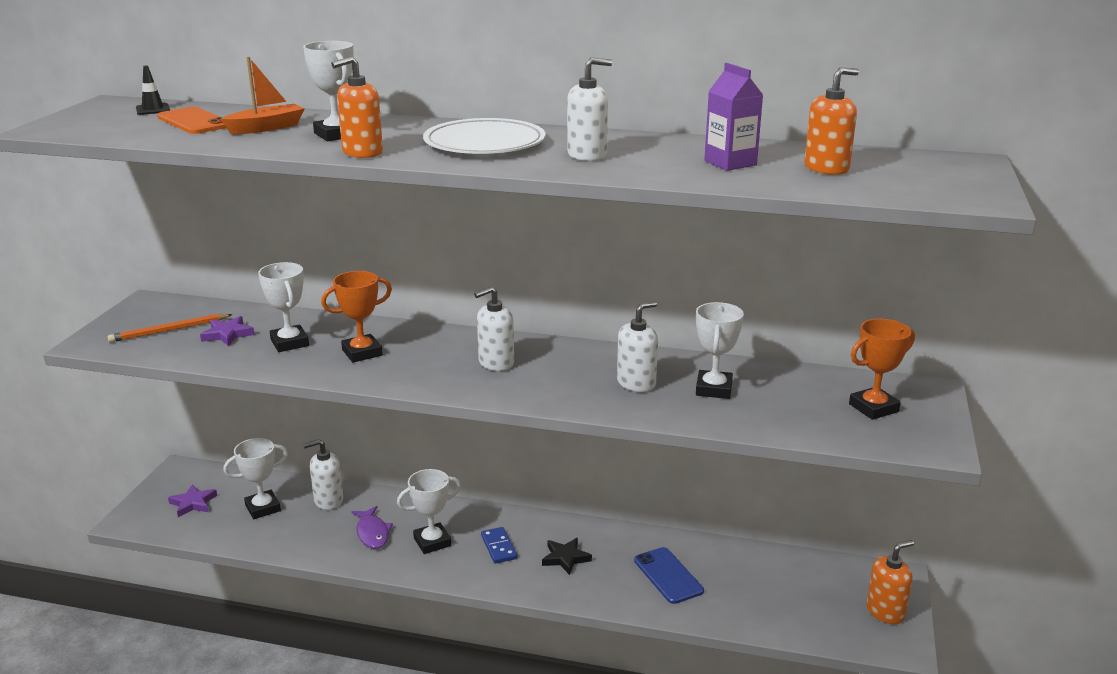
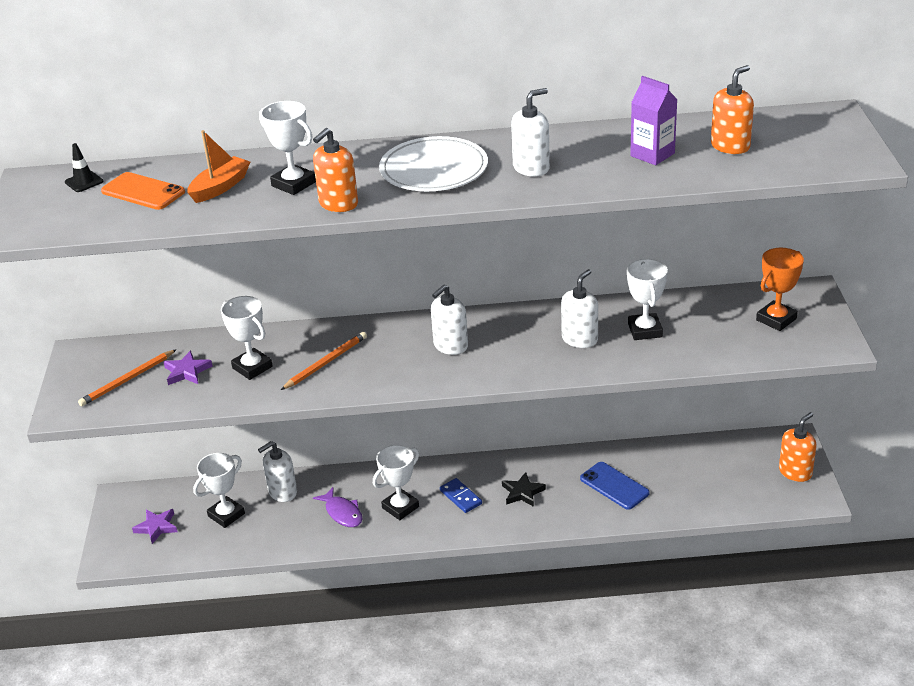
camera: 15 degrees left, 10 degrees up
(362, 353) = (326, 362): orange trophy -> orange pencil

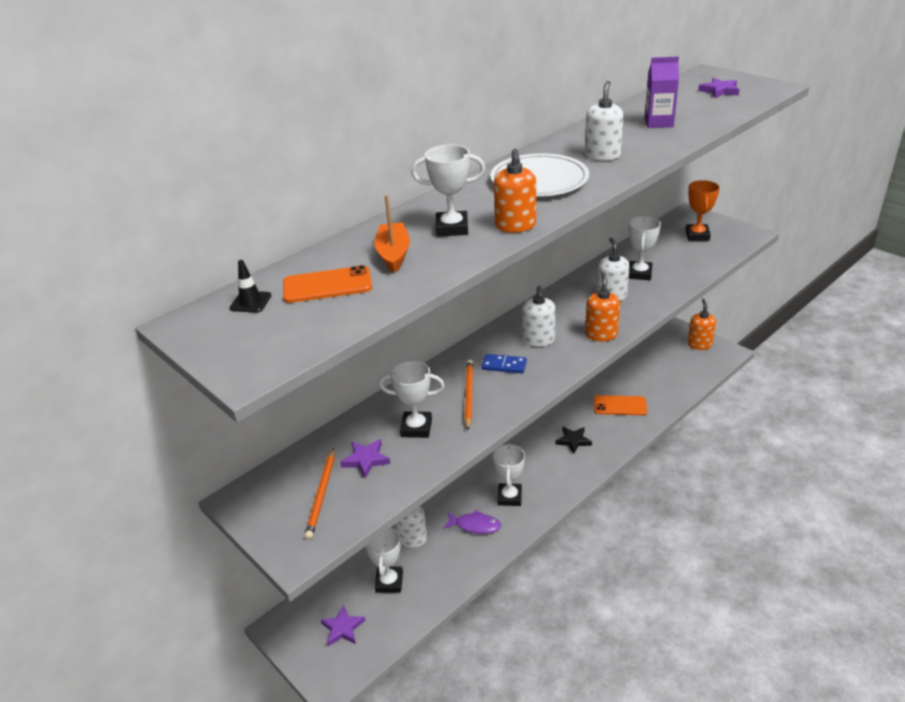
camera: 40 degrees left, 0 degrees up
(460, 497) = (539, 467): blue domino -> blue domino (504, 365)
(614, 486) = (620, 406): blue phone -> orange phone
(645, 330) = (639, 273): white trophy -> white trophy turned 60 degrees clockwise
(730, 146) = (691, 104): orange soap dispenser -> orange soap dispenser (601, 334)
(793, 142) = (719, 91): none -> purple star

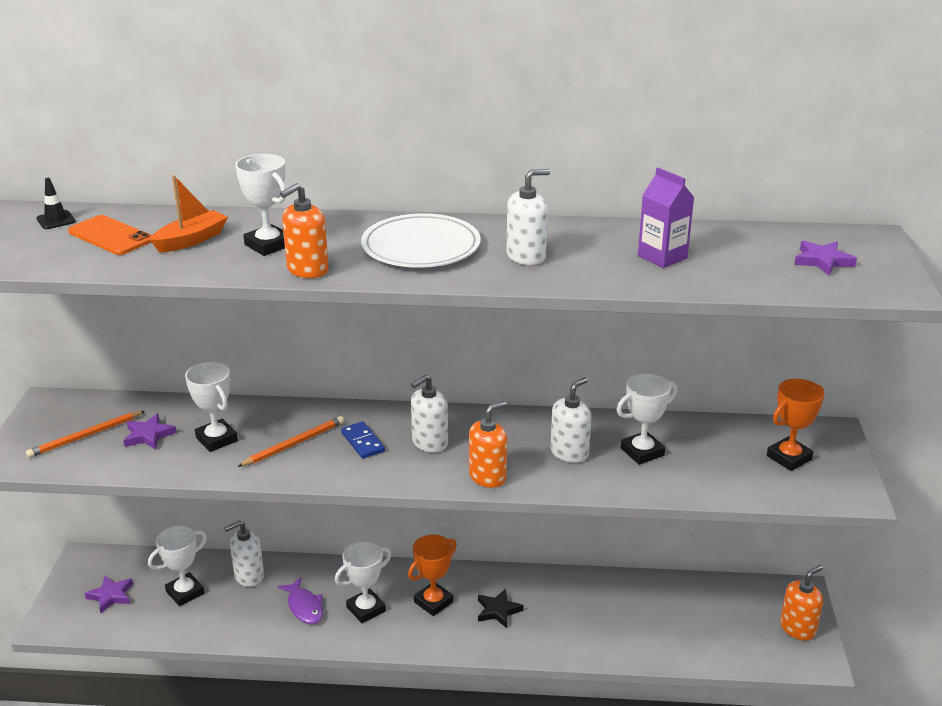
camera: 45 degrees right, 5 degrees down
(536, 463) = (433, 602): none -> orange trophy
(620, 406) = (597, 617): orange phone -> none

